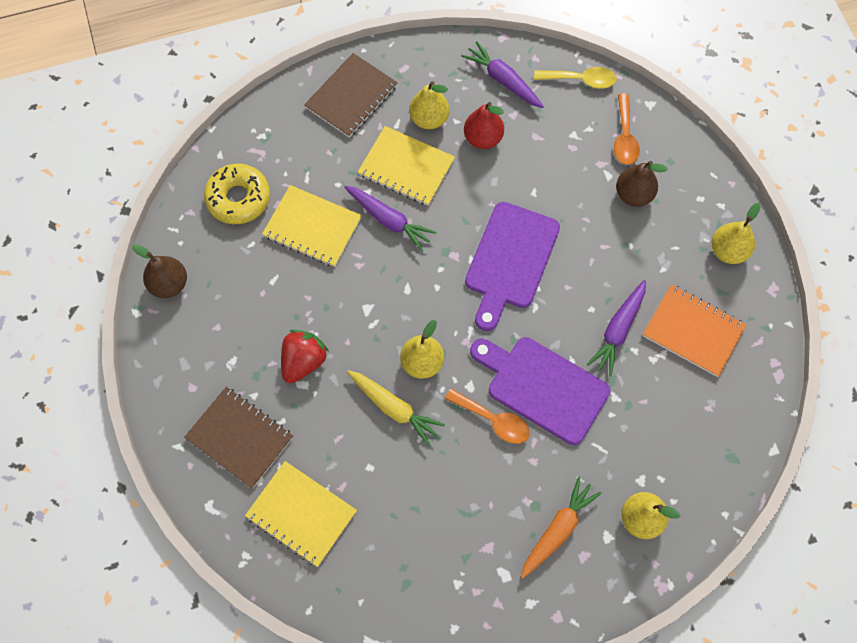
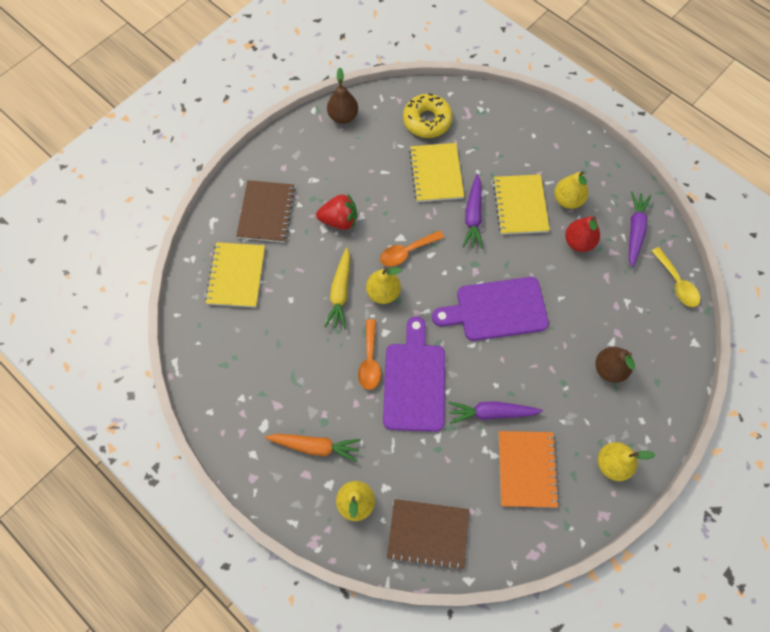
camera: 60 degrees right, 0 degrees up
(351, 97) = (548, 144): brown notebook -> brown notebook (428, 533)
(624, 137) = (652, 338): orange spoon -> orange spoon (406, 252)

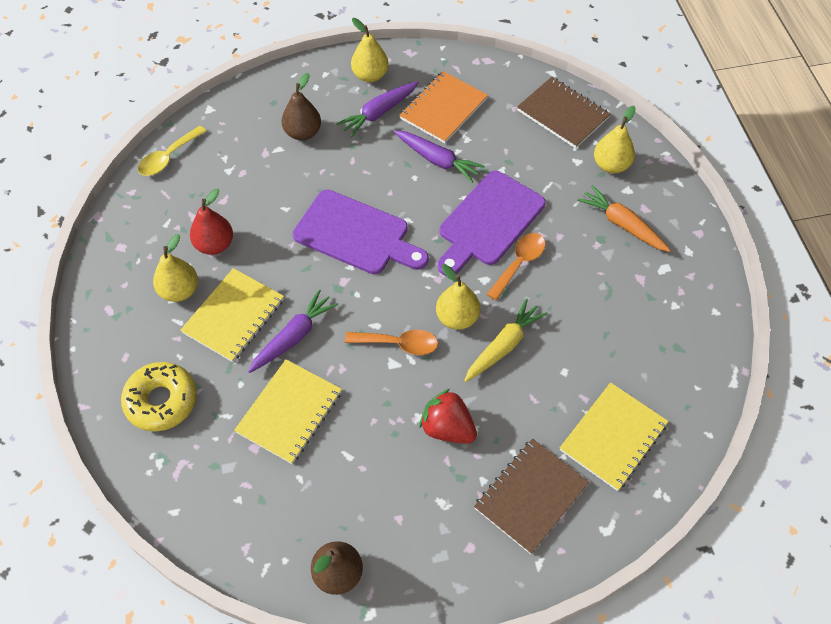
camera: 145 degrees left, 10 degrees down
(427, 120) = (238, 491): yellow donut -> yellow donut (161, 401)
(634, 231) = (150, 221): purple carrot -> purple carrot (379, 113)
(676, 283) = (168, 157): yellow spoon -> yellow spoon turned 150 degrees counterclockwise

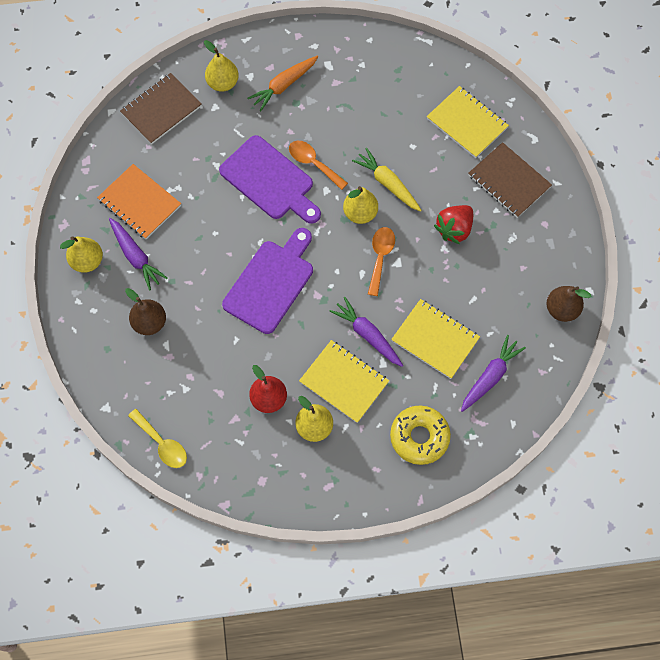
camera: 85 degrees left, 10 degrees up
(437, 160) = (198, 213): purple carrot -> purple carrot (490, 376)

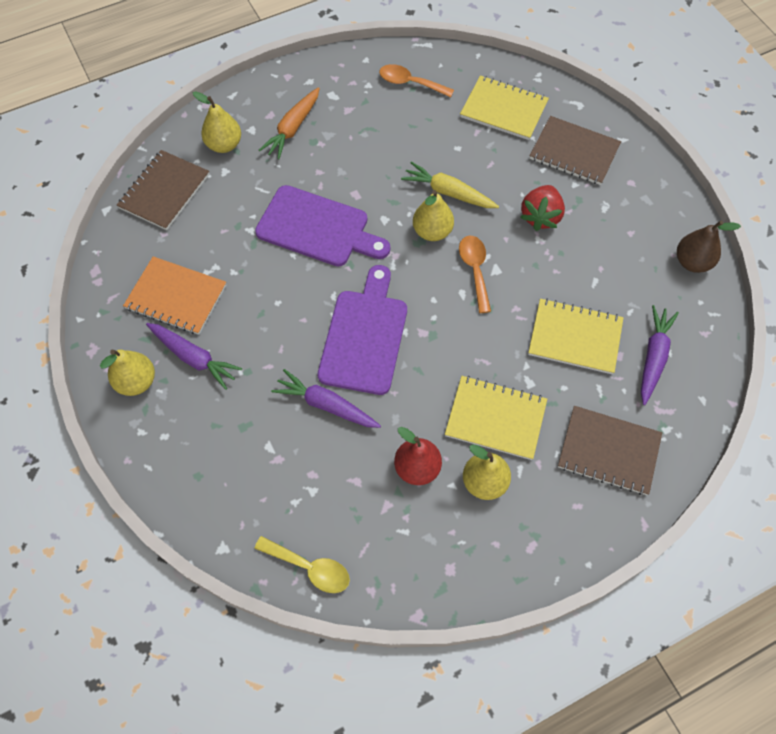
camera: 20 degrees left, 5 degrees down
(150, 323) = (239, 428): brown pear -> none
(313, 163) = (358, 196): orange spoon -> orange spoon (410, 83)
(367, 335) = (498, 357): purple carrot -> purple carrot (326, 405)
(419, 437) = (608, 451): yellow donut -> brown notebook

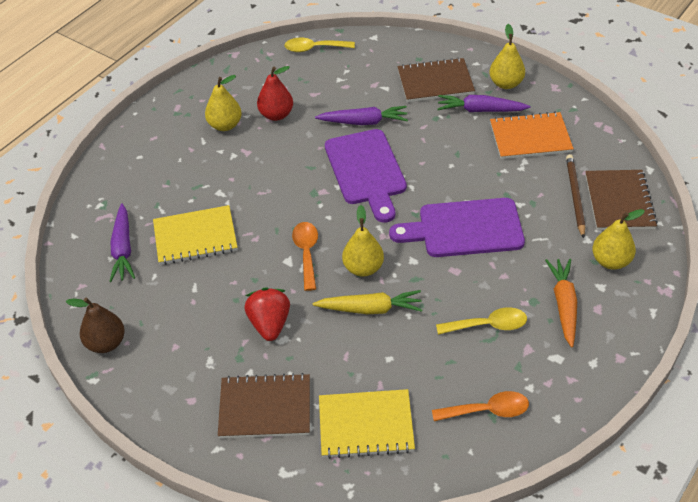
camera: 155 degrees right, 15 degrees down
(196, 214) = (575, 196): none -> brown pencil
(363, 139) = (488, 325): none -> yellow spoon
(475, 270) = (306, 253): orange spoon -> orange spoon turned 150 degrees counterclockwise
(495, 418) = (235, 161): yellow notebook -> none
(608, 451) = (141, 175): brown notebook -> brown notebook (435, 82)

